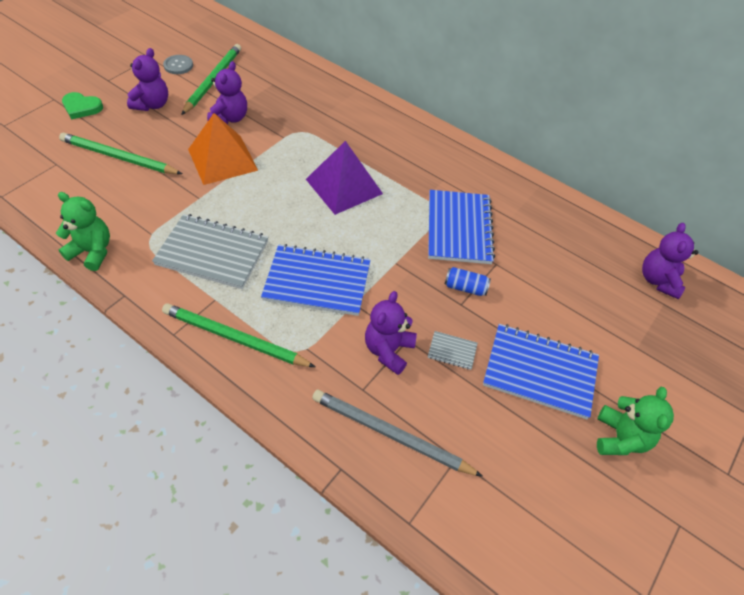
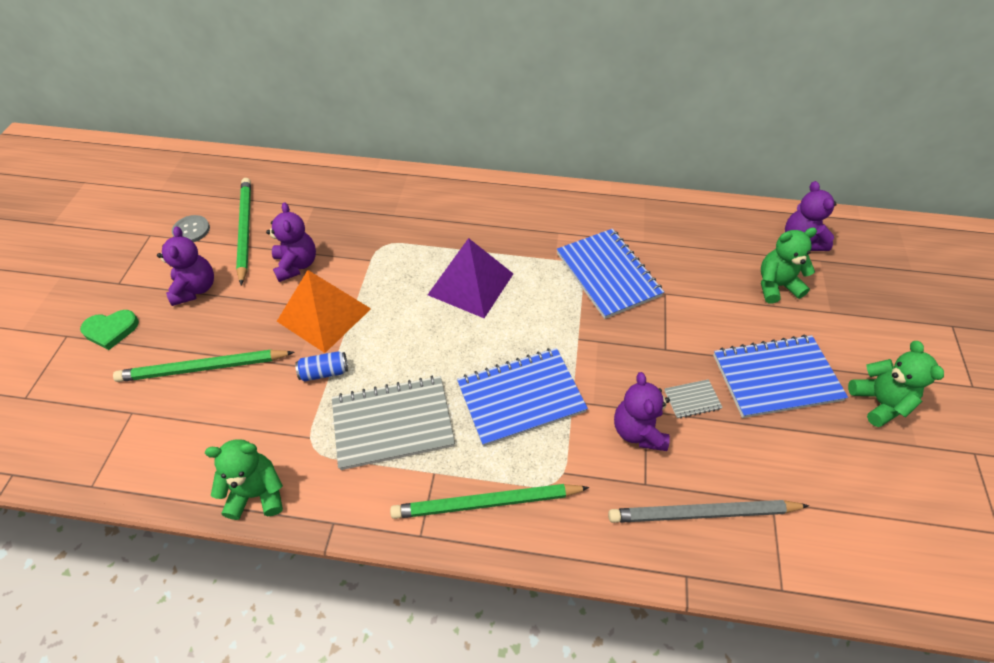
camera: 25 degrees left, 0 degrees up
(465, 287) = (657, 330): blue can -> blue can (324, 372)
(602, 304) = (776, 286): none -> green teddy bear

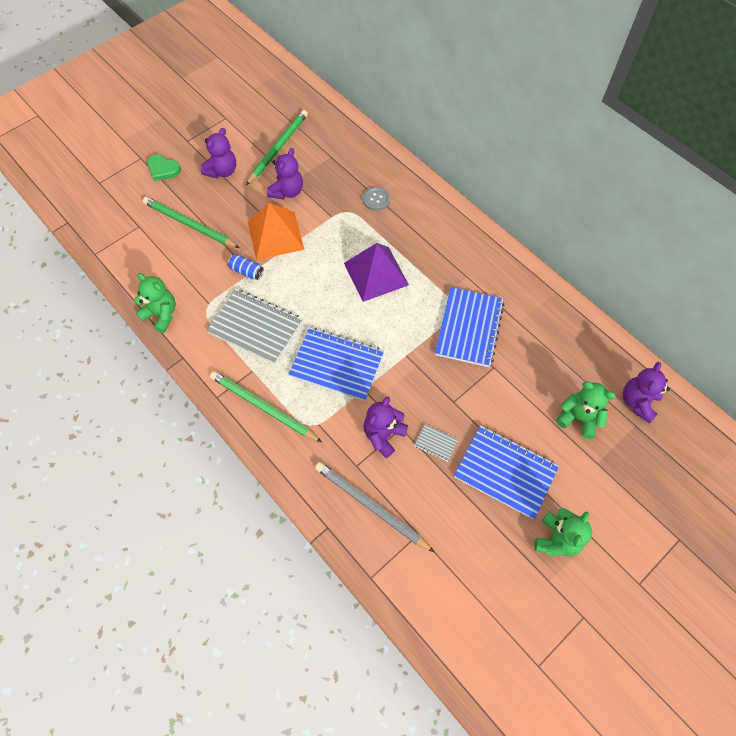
camera: 40 degrees right, 10 degrees up
(191, 230) = (249, 129): grey button -> grey button (376, 199)

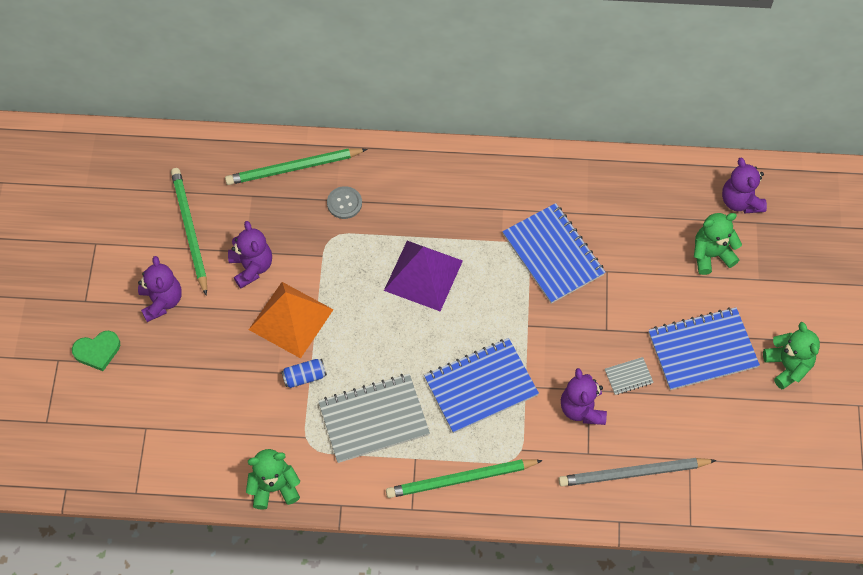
camera: 45 degrees left, 0 degrees up
(189, 224) = (195, 382): green pencil -> green pencil (293, 168)

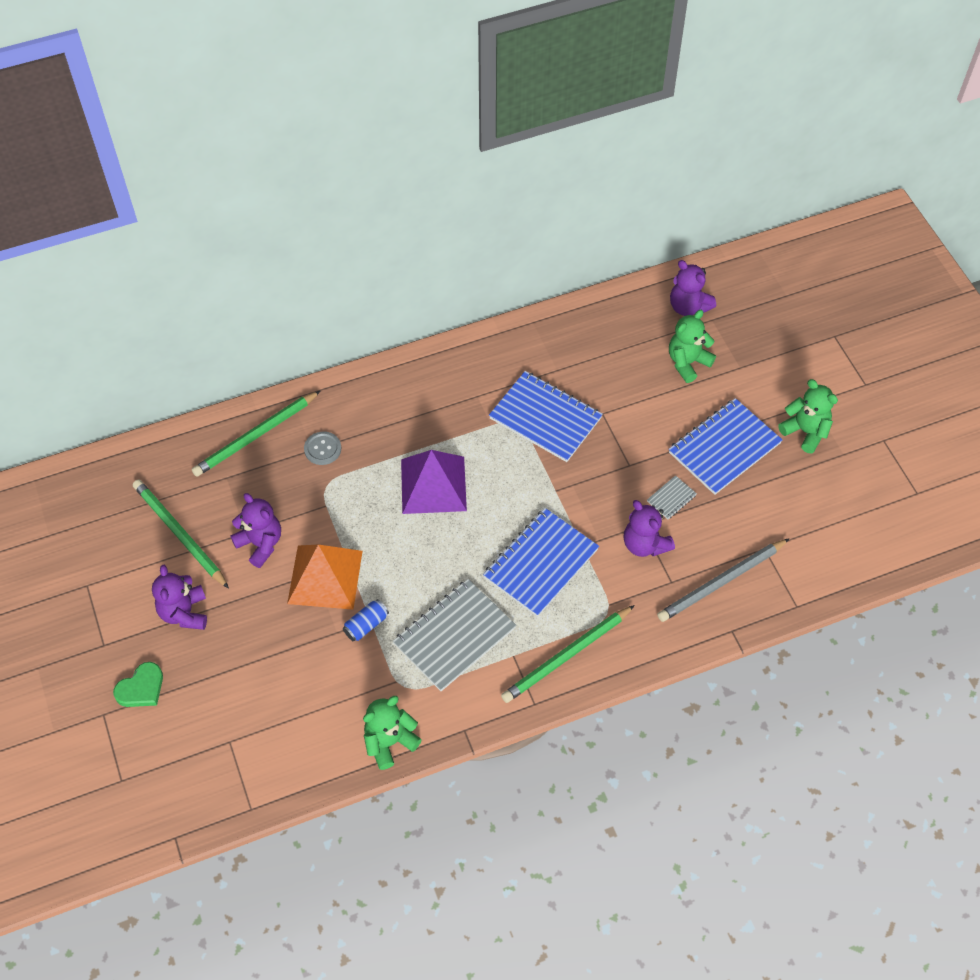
camera: 25 degrees left, 5 degrees down
(161, 301) = (184, 613): purple teddy bear -> purple teddy bear turned 150 degrees counterclockwise

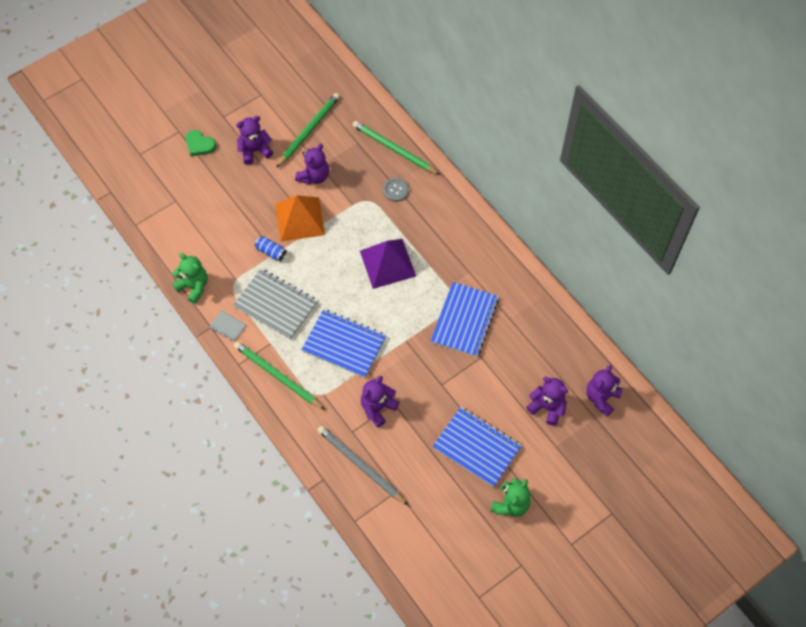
camera: 75 degrees right, 5 degrees up
(671, 498) = (421, 418): grey notebook -> grey notebook (228, 326)
(687, 362) = (547, 407): green teddy bear -> purple teddy bear

